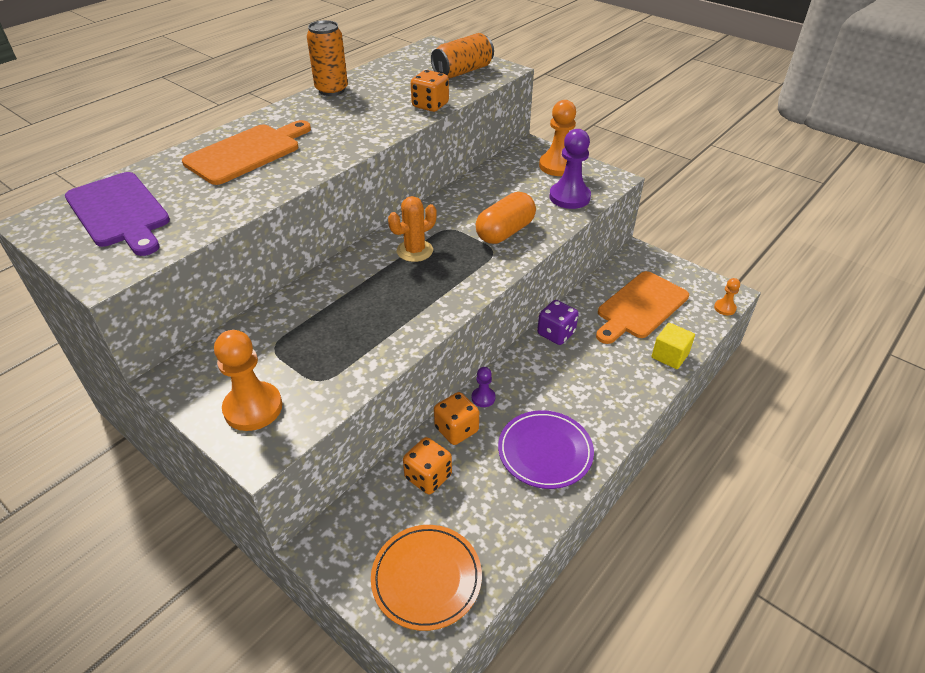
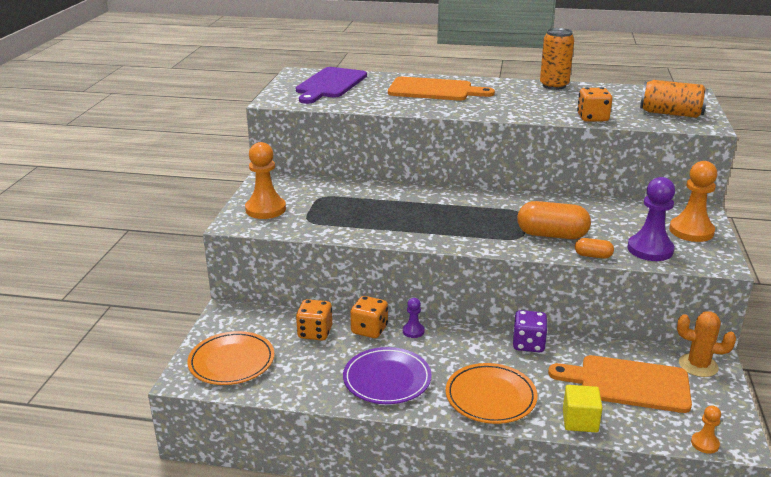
camera: 60 degrees right, 15 degrees down
(414, 251) = (475, 208): orange cactus -> orange cactus (698, 365)
(557, 228) = (593, 256): none -> orange capsule
(612, 392) = (490, 397): none -> orange plate

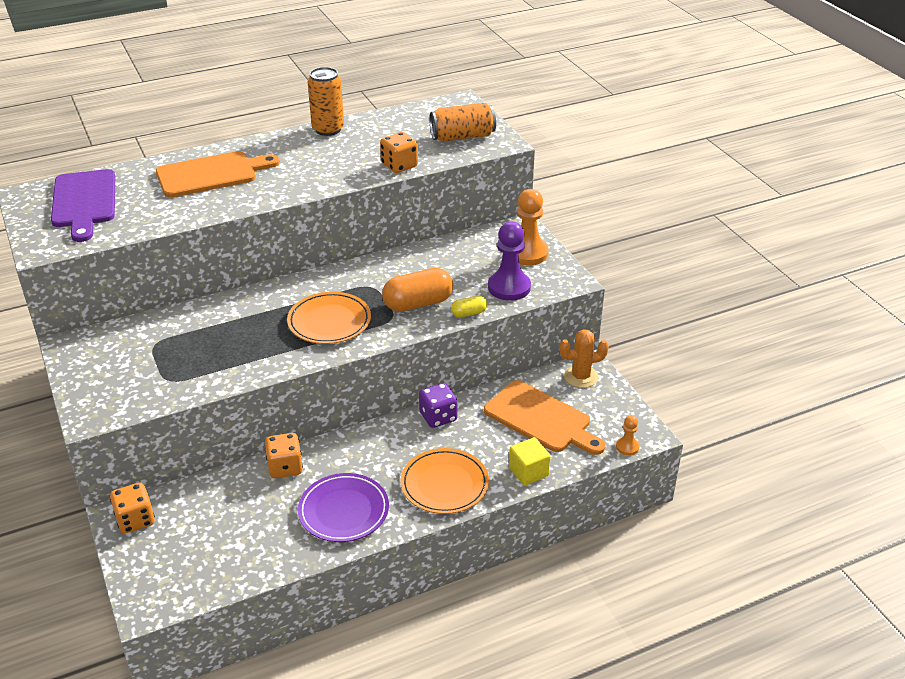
camera: 35 degrees left, 10 degrees up
(231, 361) = (177, 566): orange plate -> orange plate (329, 321)
(265, 209) = (108, 384): orange pawn -> none
(315, 333) = (234, 495): orange dice -> orange dice (135, 520)
(413, 331) = (327, 450): purple pawn -> none
(593, 256) = (469, 313): orange capsule -> yellow capsule
(628, 383) = (541, 419): orange cutting board -> orange cutting board turned 120 degrees counterclockwise

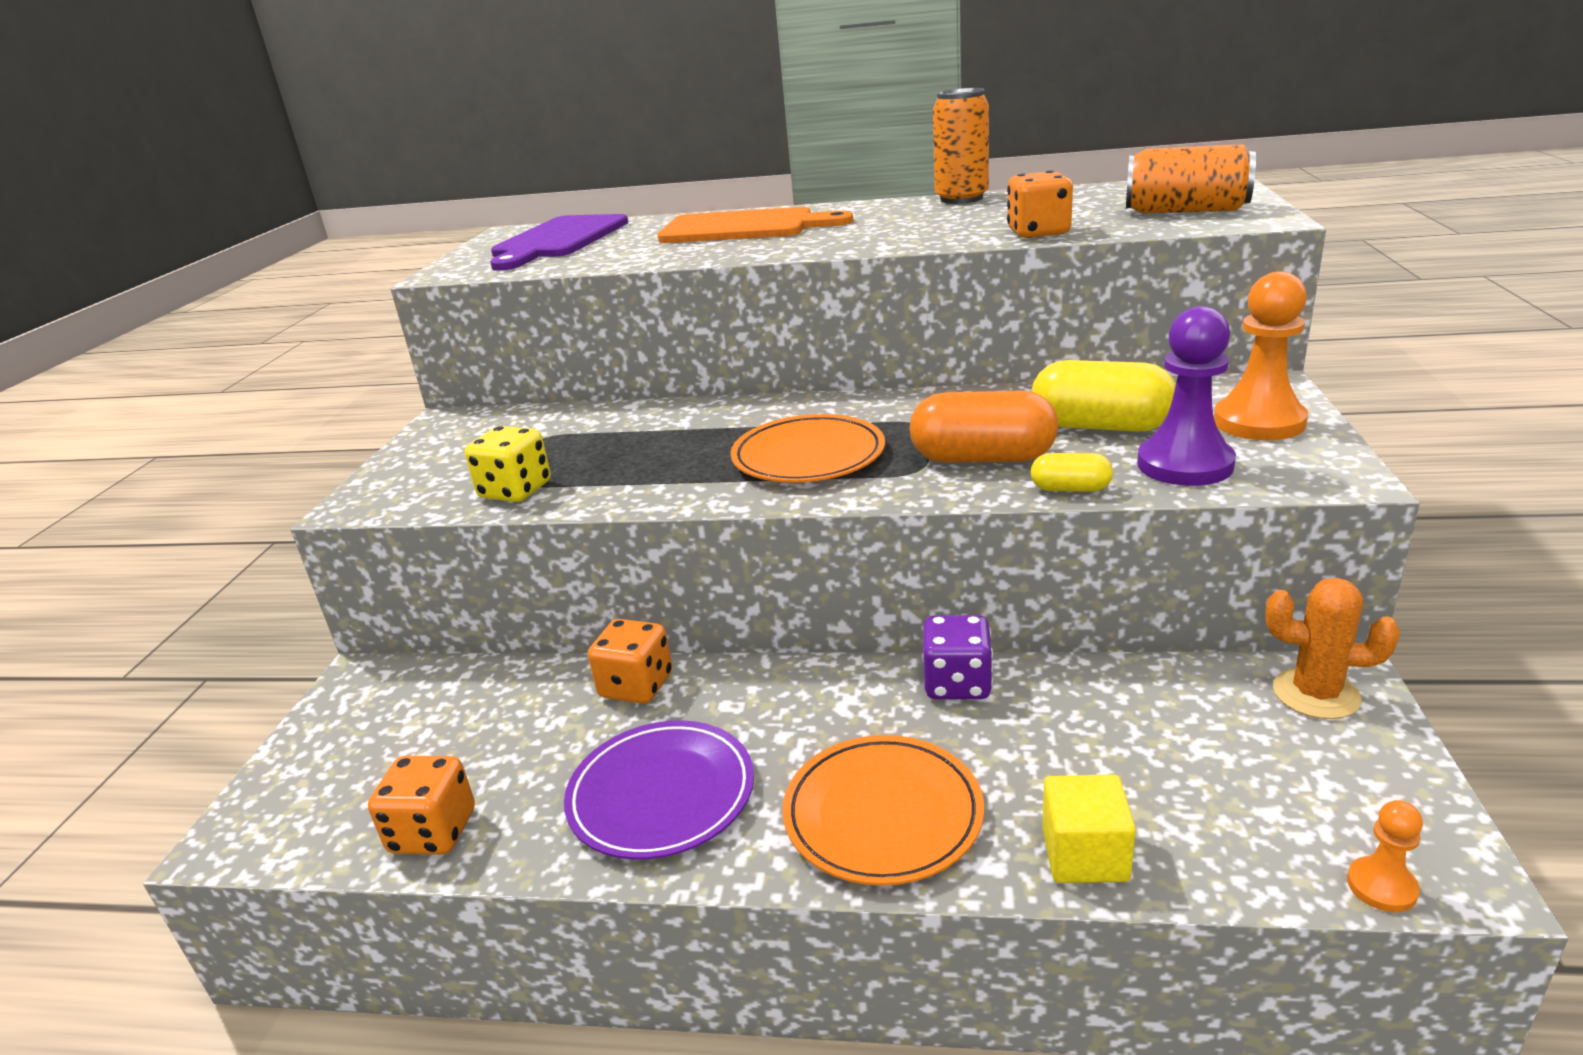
camera: 35 degrees right, 10 degrees down
(135, 520) = (370, 693): orange dice -> orange dice (433, 832)
(183, 384) = (515, 491): none -> yellow dice
(460, 270) = (1101, 426): none -> yellow capsule
(541, 419) = (1176, 751): orange cutting board -> none

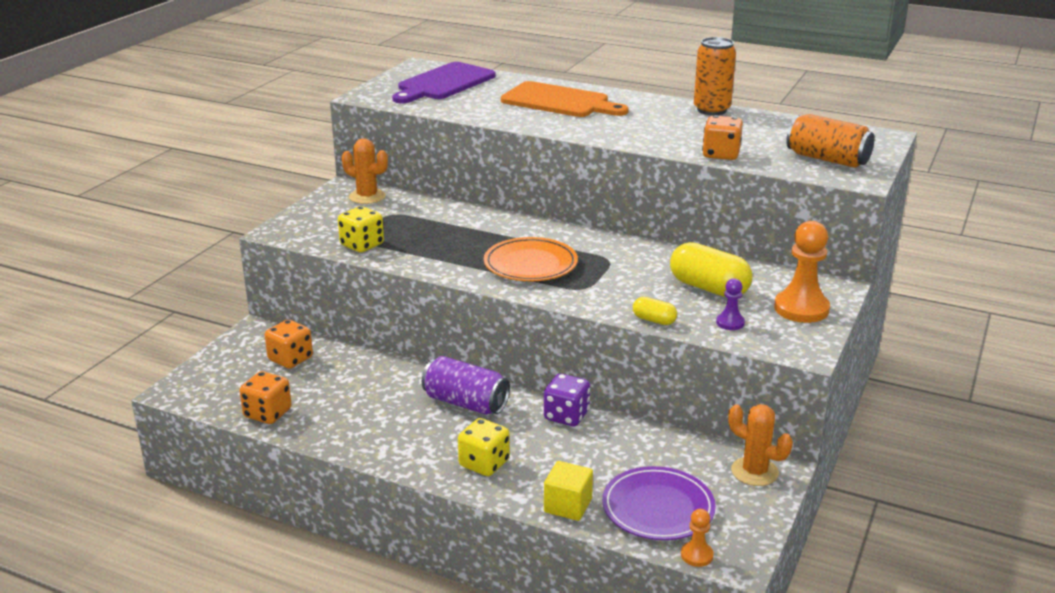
camera: 15 degrees right, 0 degrees up
(489, 423) = (367, 197): none -> orange cactus
(636, 686) = (397, 372): orange dice -> orange dice (290, 359)
(661, 794) = (382, 426): purple plate -> purple plate (658, 508)
(781, 708) = (465, 403): none -> purple can
(883, 814) = (484, 463): orange plate -> yellow dice
(982, 458) = (624, 290): orange capsule -> none
(1185, 465) = (730, 323): purple pawn -> purple pawn, size x0.51

